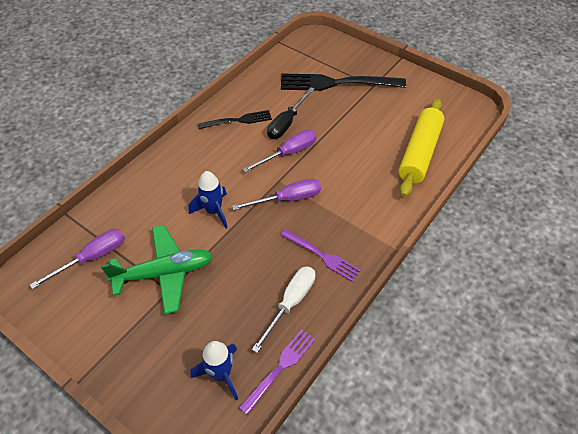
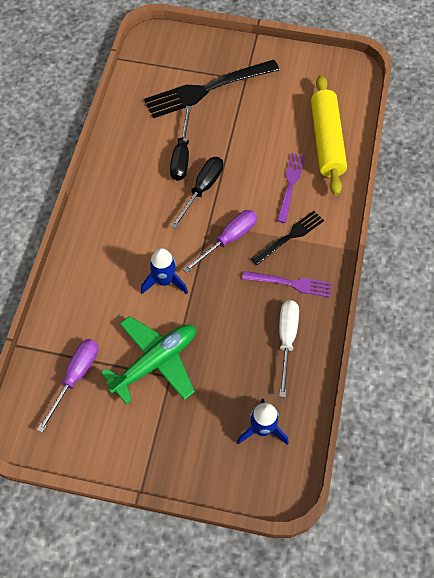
camera: 25 degrees left, 10 degrees up
(238, 120) = (130, 172): black fork -> black fork (290, 237)
(280, 368) = (309, 401): purple fork -> purple fork (290, 185)
(289, 153) = (202, 189): purple screwdriver -> black screwdriver

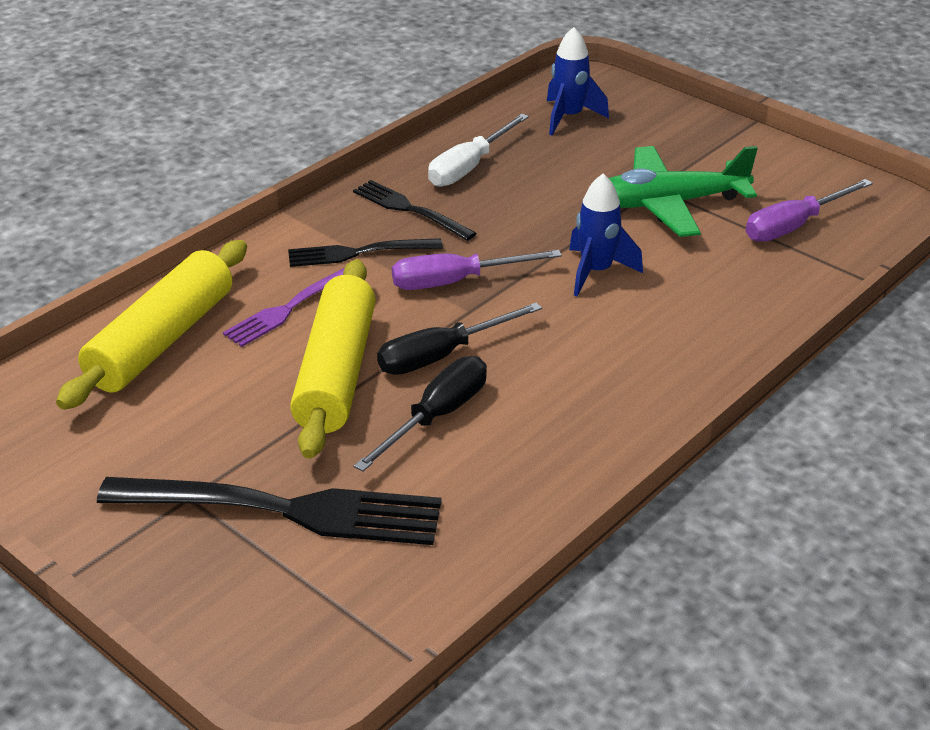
camera: 150 degrees left, 25 degrees down
(239, 159) = (337, 372): none -> yellow rolling pin
(290, 283) = (410, 209): purple fork -> black fork

